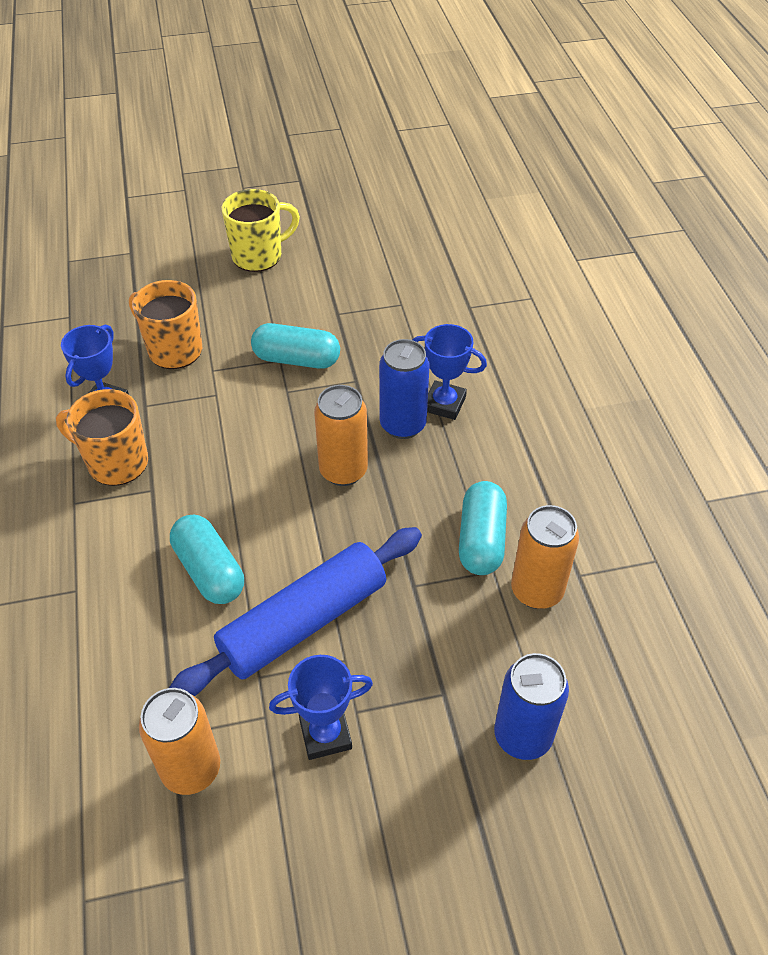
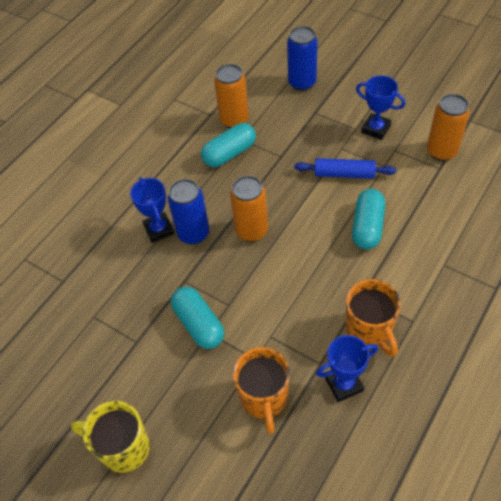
camera: 130 degrees left, 5 degrees up
(303, 622) = (344, 174): blue rolling pin -> blue rolling pin, size x0.59

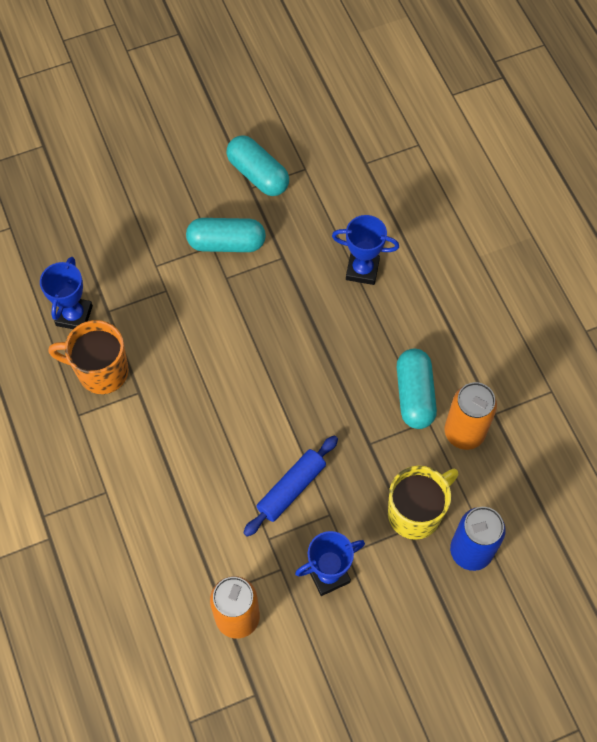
camera: 120 degrees right, 10 degrees up
(123, 448) = (164, 132): yellow mug -> yellow mug (416, 513)
(193, 233) = (331, 296): blue can -> none
(251, 231) = (292, 349): orange can -> none
(264, 398) = (116, 249): orange mug -> none
(367, 227) = (207, 458): turquoise capsule -> turquoise capsule (258, 174)

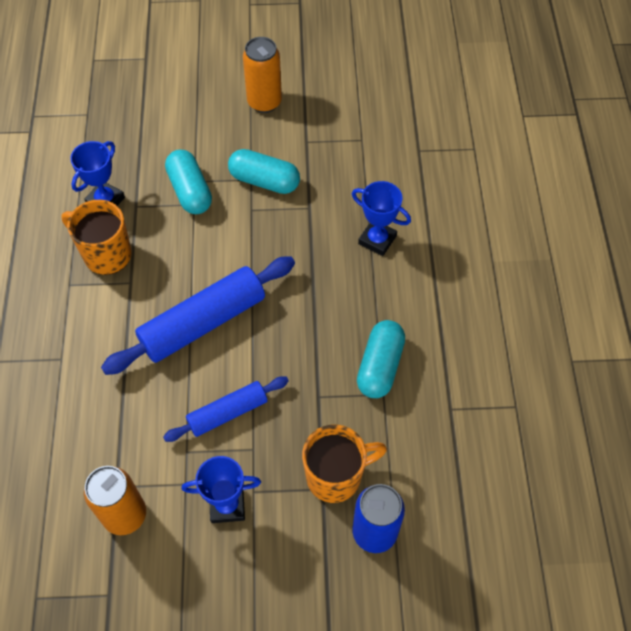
camera: 20 degrees right, 5 degrees down
(229, 409) = (203, 323): none -> blue rolling pin
(258, 174) = (317, 132): turquoise capsule -> turquoise capsule (190, 191)
(416, 513) = (335, 476): yellow mug -> orange mug
(464, 432) = (413, 417): orange can -> orange can (264, 102)

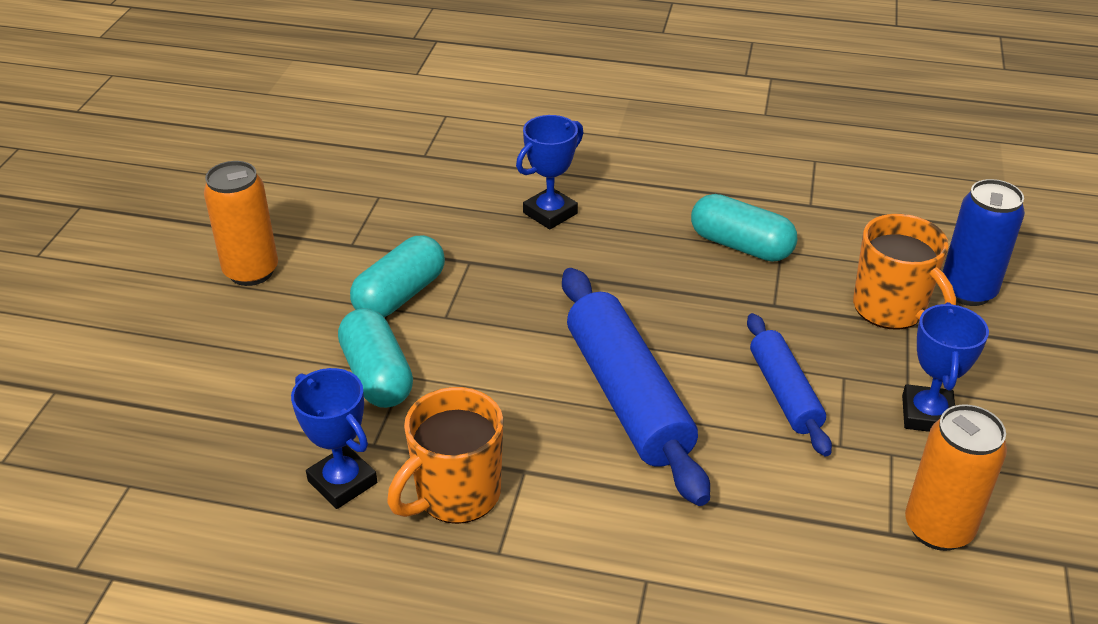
camera: 75 degrees left, 20 degrees down
(190, 191) = (377, 376): turquoise capsule -> turquoise capsule turned 75 degrees clockwise
(335, 476) = (891, 309): orange mug -> orange mug turned 150 degrees clockwise

